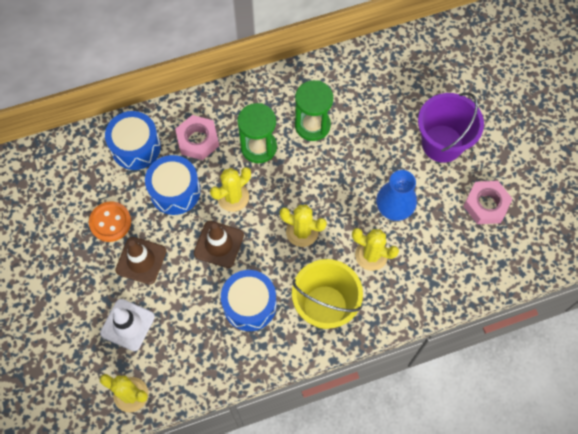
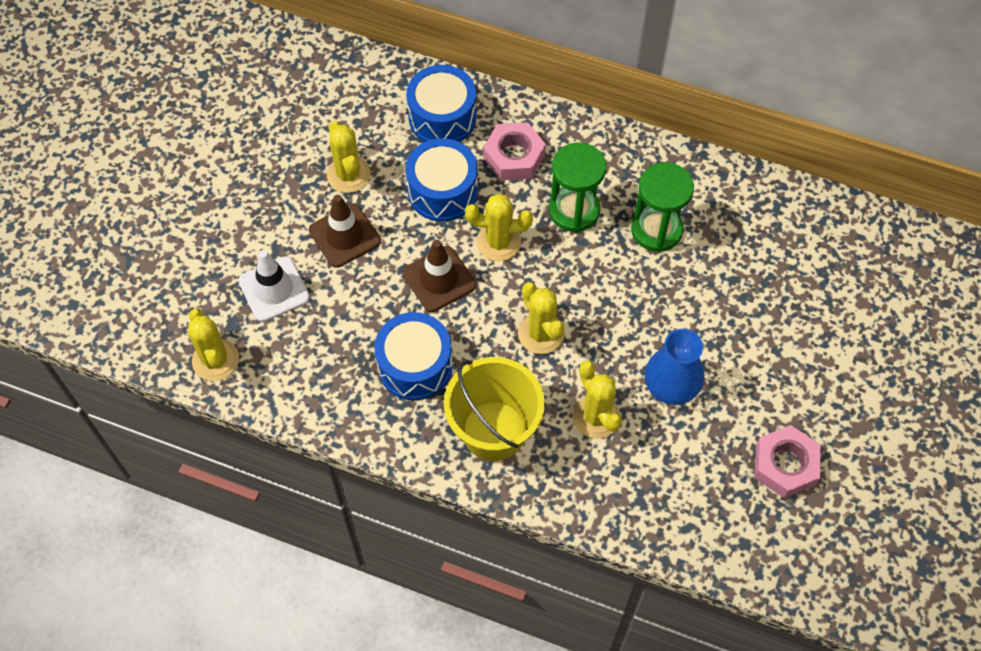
camera: 40 degrees right, 5 degrees down
(110, 222) = (348, 174): orange button -> yellow cactus
(442, 143) = (794, 358): purple bucket -> none

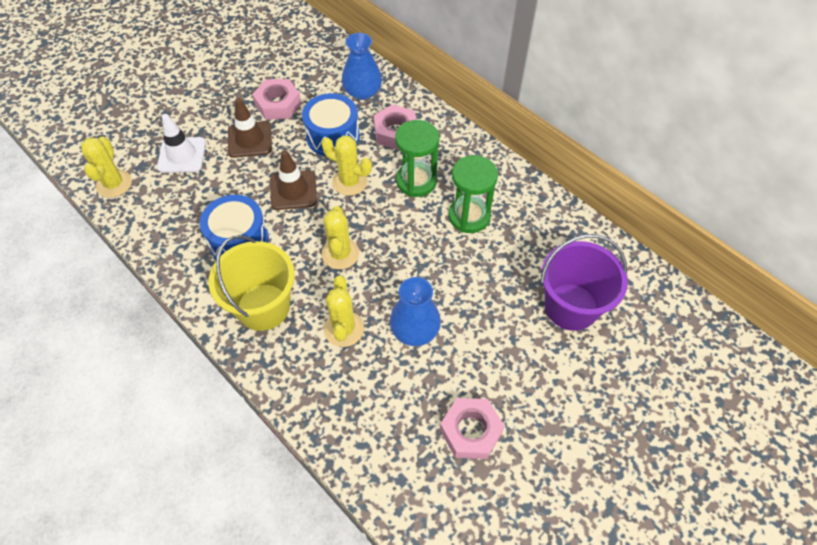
camera: 25 degrees right, 5 degrees down
(348, 174) = (278, 104): yellow cactus -> pink nut
(442, 117) = (362, 92): blue drum -> blue vase
(816, 290) = (571, 307): none -> purple bucket

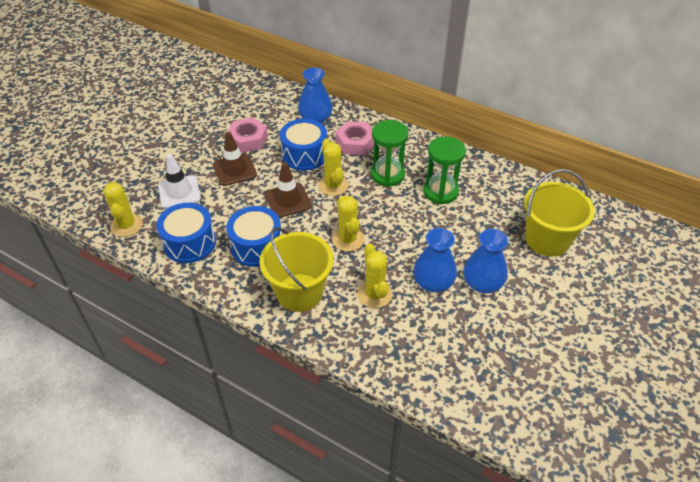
camera: 15 degrees left, 10 degrees down
(170, 219) = (189, 243): none -> blue drum
(350, 182) = (333, 185): yellow cactus -> yellow cactus turned 60 degrees clockwise
(470, 431) = (509, 345): pink nut -> none
(471, 345) = (482, 283): none -> blue vase
(571, 307) = (547, 239): purple bucket -> yellow bucket

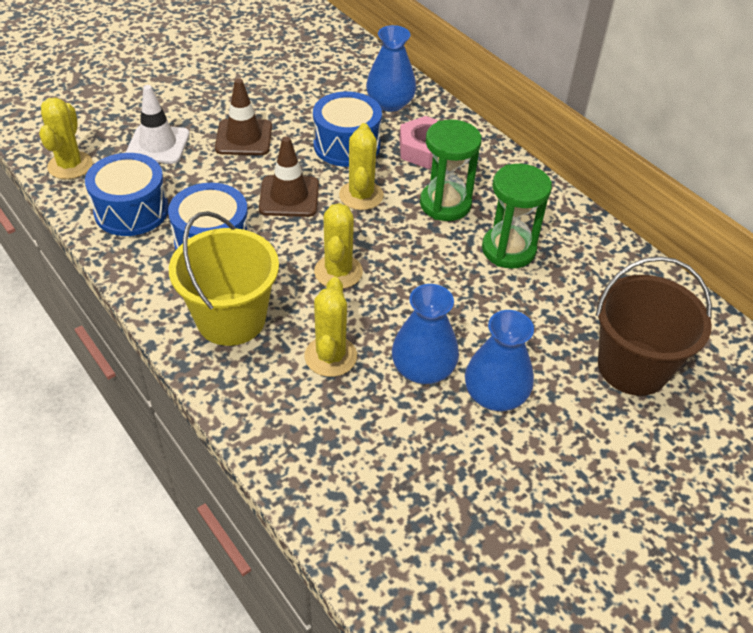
camera: 20 degrees right, 0 degrees up
(248, 139) = (284, 105): pink nut -> none
(547, 239) = (632, 367): yellow bucket -> brown bucket

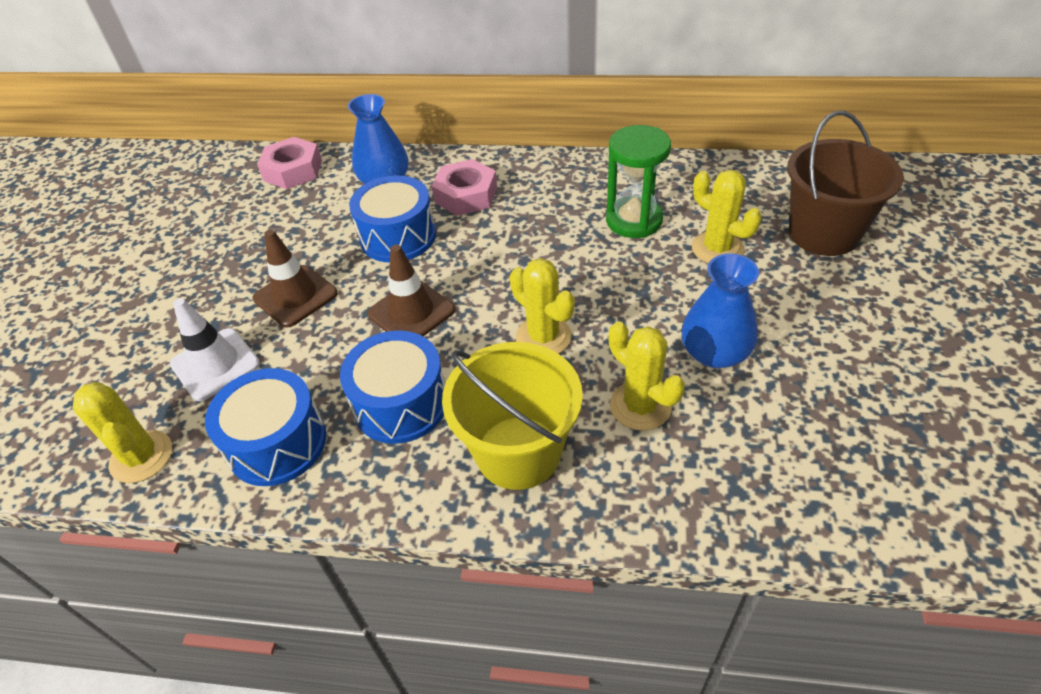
camera: 40 degrees left, 0 degrees up
(347, 56) = (293, 170): none -> pink nut
(361, 195) = (470, 265): yellow cactus -> yellow cactus (717, 248)
(445, 204) = (542, 223): green hourglass -> none
(495, 395) = (784, 326): blue vase -> none

